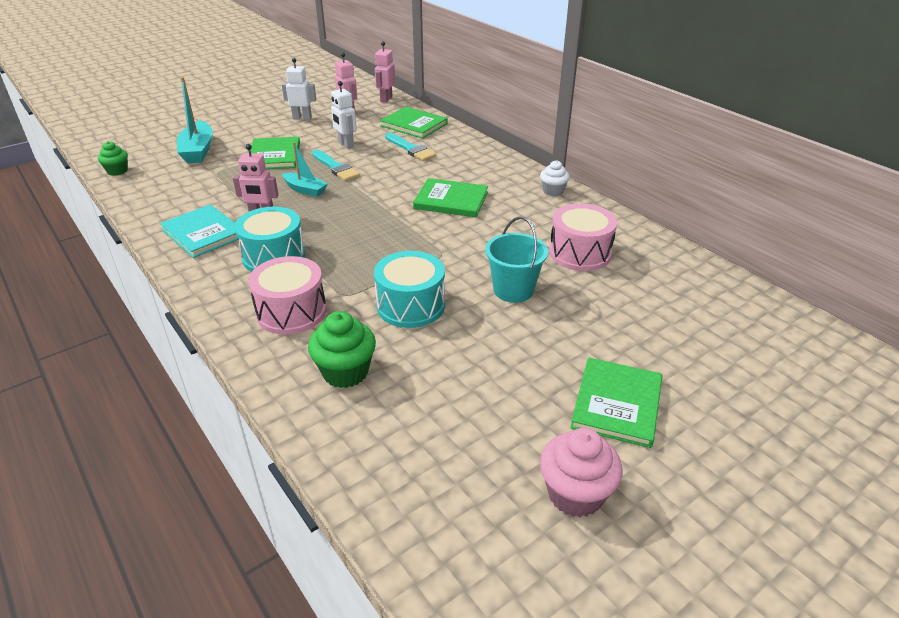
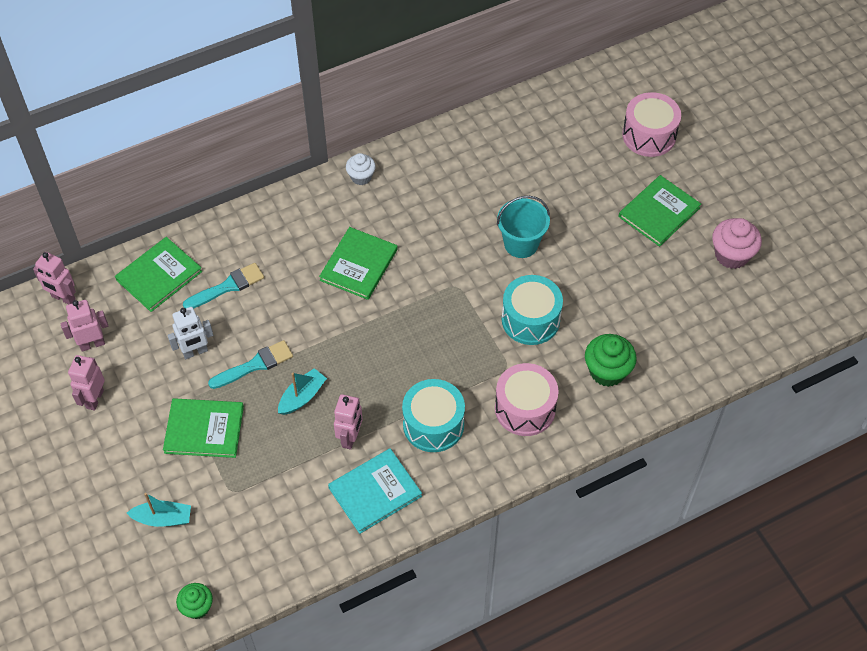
camera: 80 degrees left, 20 degrees up
(198, 151) = (163, 518): turquoise boat -> turquoise boat, size x0.64
(302, 118) = (94, 399): white robot -> pink robot
(580, 253) = (475, 184): pink drum -> pink drum (649, 135)
(616, 404) = (659, 212): green book -> green book turned 75 degrees counterclockwise

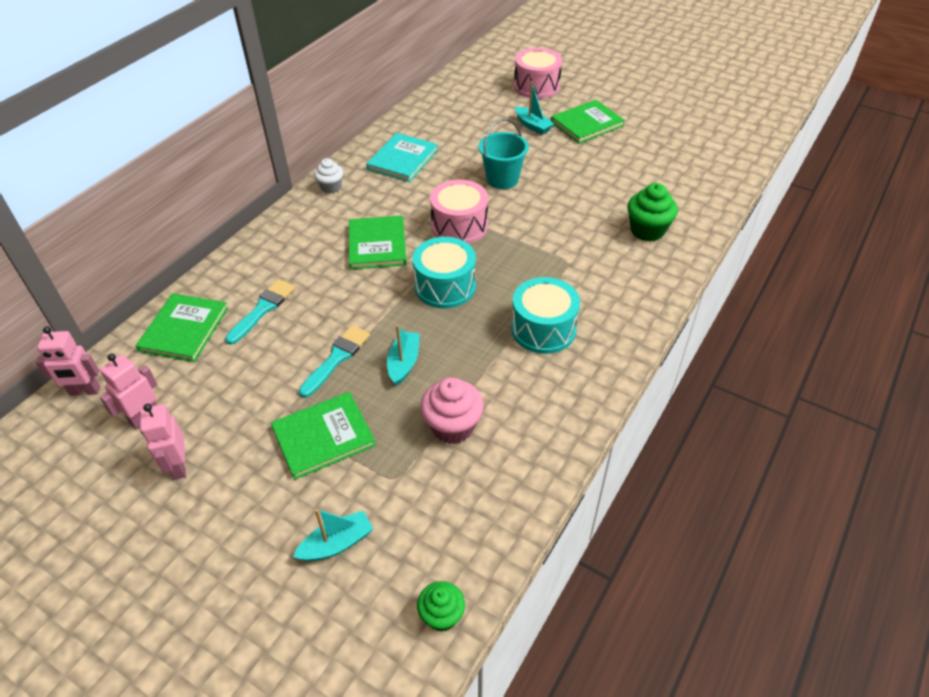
camera: 30 degrees left, 10 degrees down
(195, 352) = (266, 374): white robot -> none
(350, 438) = (477, 374): pink robot -> none
(375, 492) = (538, 407): turquoise book -> turquoise book (403, 159)
(525, 409) = (609, 283): pink drum -> pink drum (459, 226)
(530, 319) = (555, 222): turquoise drum -> turquoise drum (445, 286)
(602, 189) = (533, 126): none -> turquoise boat
(659, 212) = (587, 124): green book -> green book turned 45 degrees clockwise
(731, 255) = (662, 128): pink cupcake -> pink cupcake (452, 426)

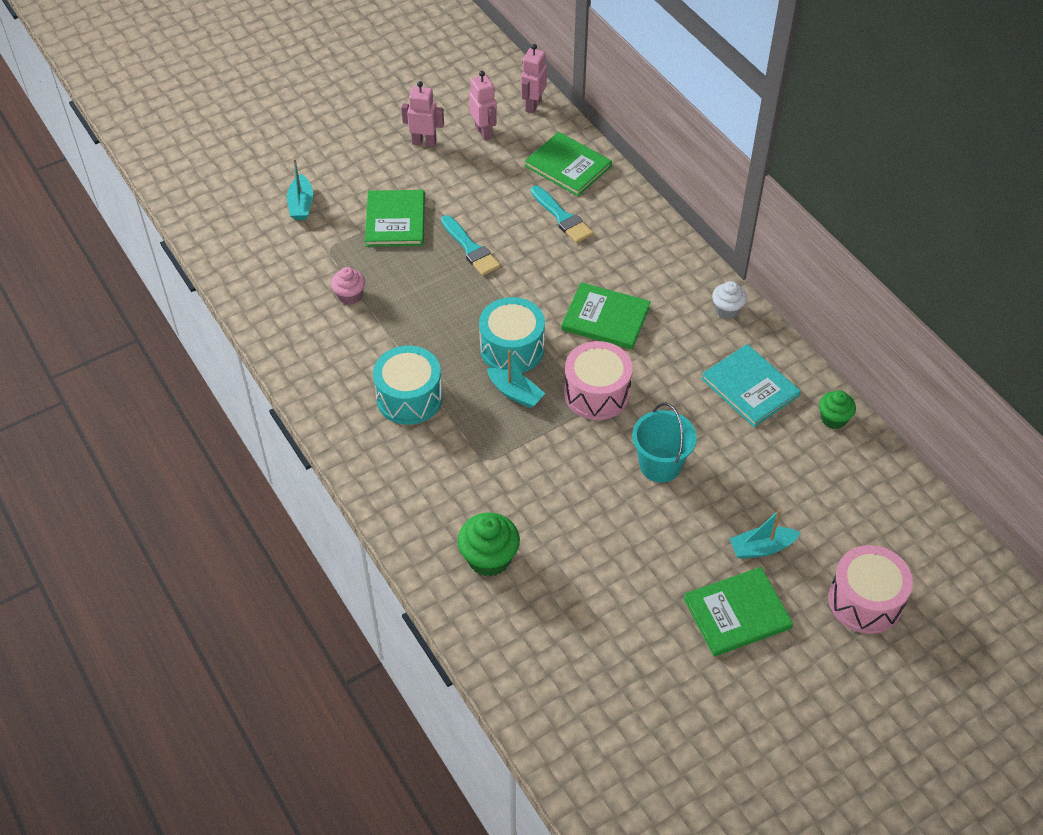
camera: 115 degrees right, 5 degrees up
(404, 363) = (436, 288): turquoise boat -> turquoise boat (515, 393)
(442, 615) = (212, 239): green cupcake -> green cupcake (833, 419)
(452, 426) = (350, 296): pink cupcake -> pink cupcake, size x0.64
(587, 124) = (737, 613): green book -> green book turned 75 degrees clockwise

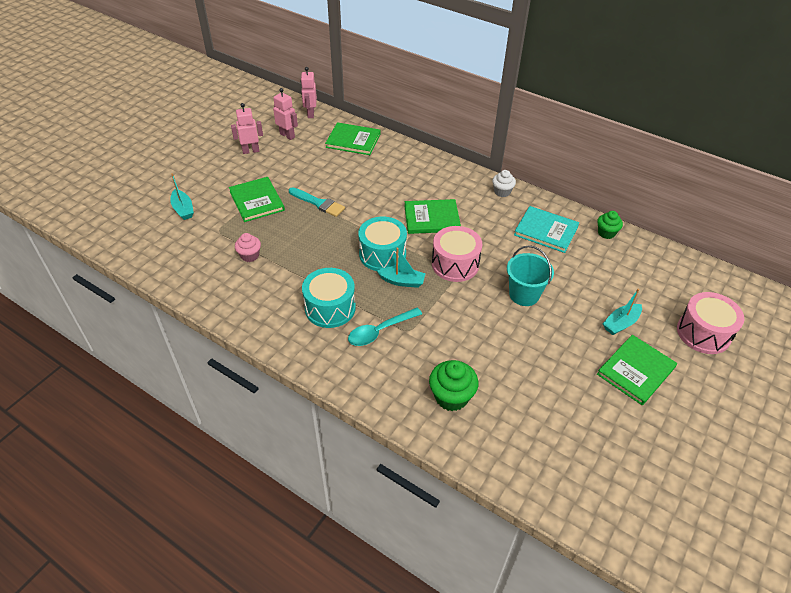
camera: 25 degrees left, 5 degrees down
(452, 448) = (380, 331): none -> turquoise spoon
(562, 217) = (367, 169): turquoise brush -> none

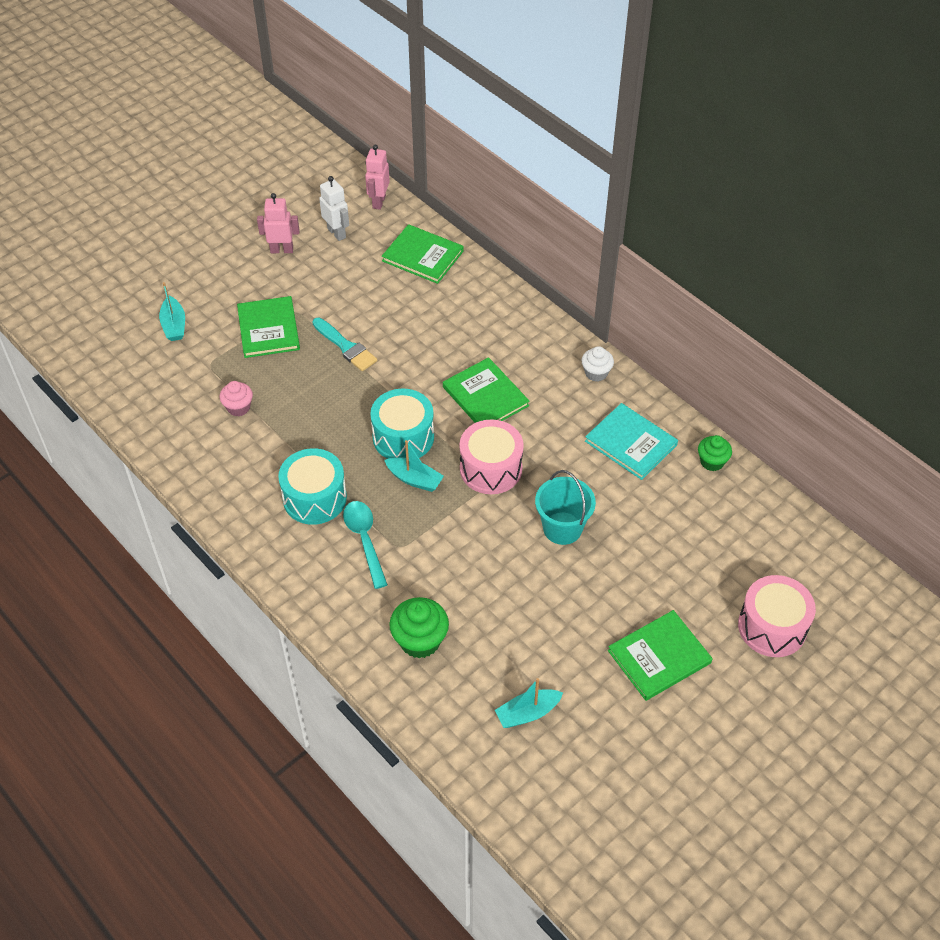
camera: 15 degrees right, 5 degrees up
(287, 135) = (337, 233): pink robot -> white robot
(380, 331) = (365, 540): turquoise spoon -> turquoise spoon turned 90 degrees clockwise
(431, 218) = (485, 396): green book -> green book turned 45 degrees clockwise
(620, 323) = (669, 592): turquoise boat -> turquoise boat (527, 713)

